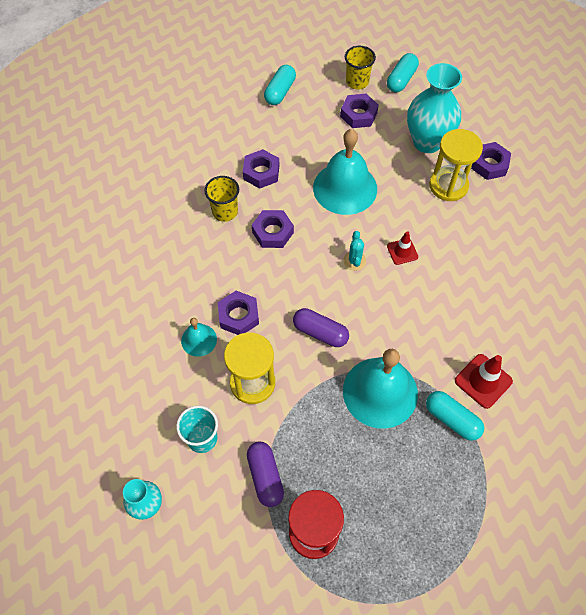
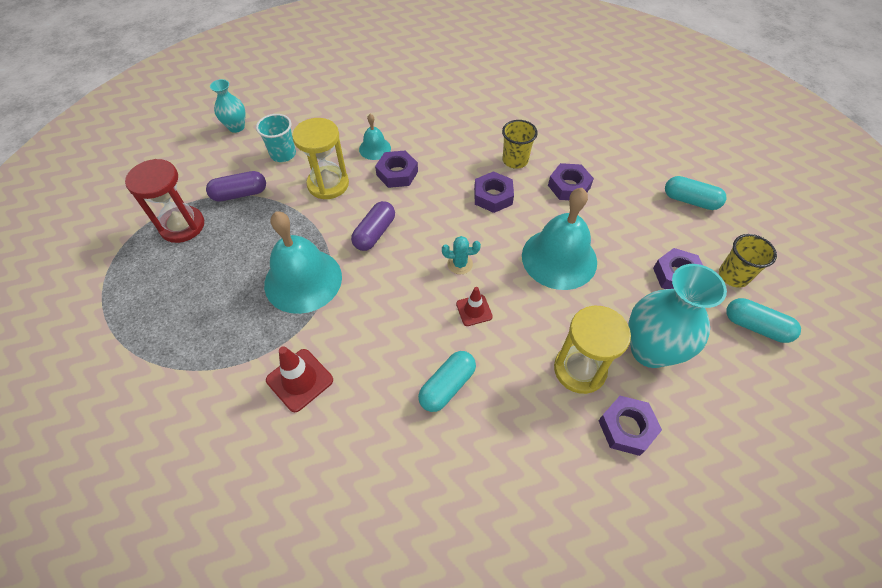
camera: 90 degrees right, 5 degrees down
(452, 419) = (261, 343): turquoise capsule -> turquoise capsule (447, 386)

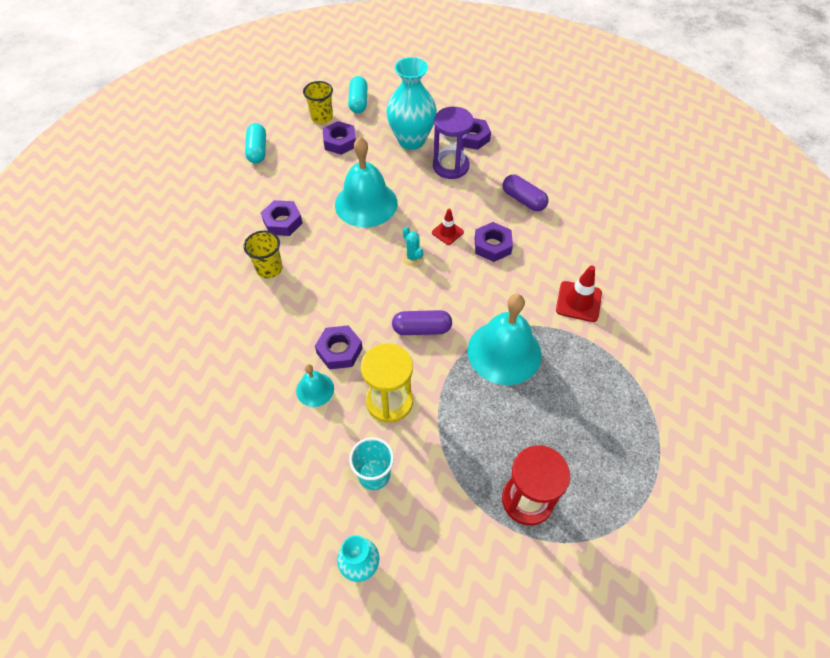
camera: 120 degrees left, 0 degrees up
(240, 194) = (453, 476): purple capsule -> purple capsule (523, 200)
(447, 386) = (514, 222): turquoise capsule -> none
(493, 196) = (325, 266): purple nut -> purple nut (492, 245)
(579, 369) = (450, 166): yellow hourglass -> purple hourglass

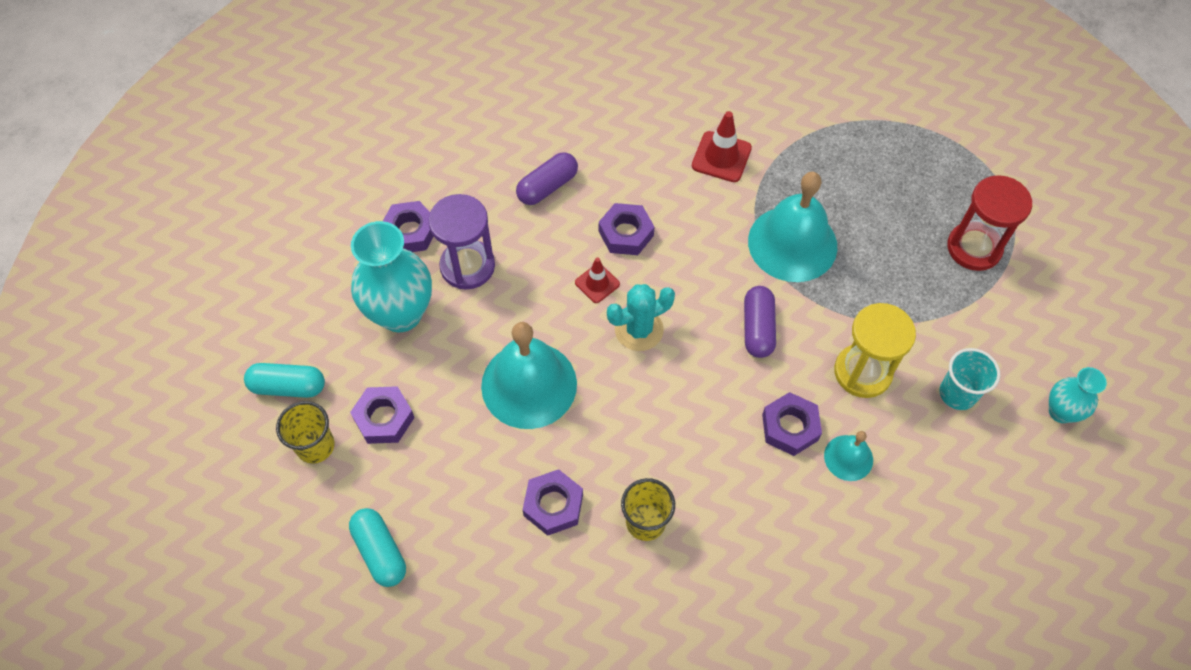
camera: 85 degrees left, 5 degrees up
(257, 150) = (380, 552): turquoise capsule -> turquoise capsule turned 60 degrees clockwise
(412, 257) = (639, 330): turquoise cactus -> turquoise cactus, size x1.56

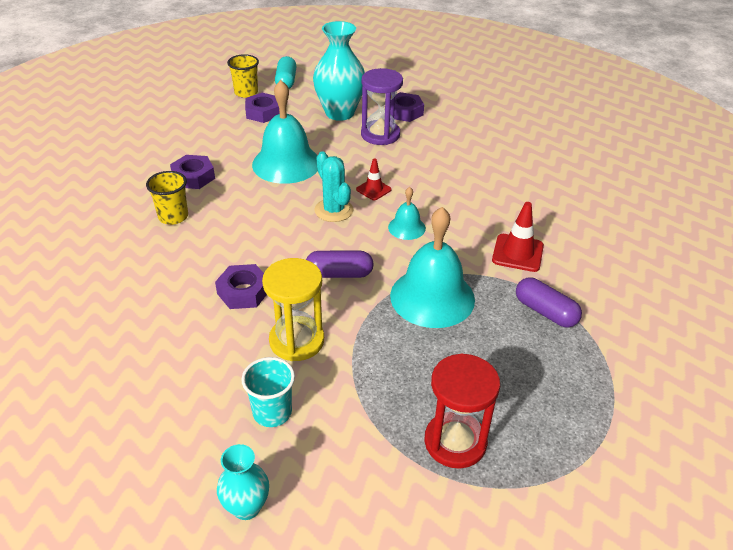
camera: 85 degrees right, 20 degrees down
(380, 552) = (174, 117): turquoise capsule -> none
(547, 187) = (458, 164): purple capsule -> purple capsule (545, 312)
(626, 233) = (422, 202): purple nut -> none
(848, 457) = (211, 327): turquoise bell -> turquoise bell (406, 227)

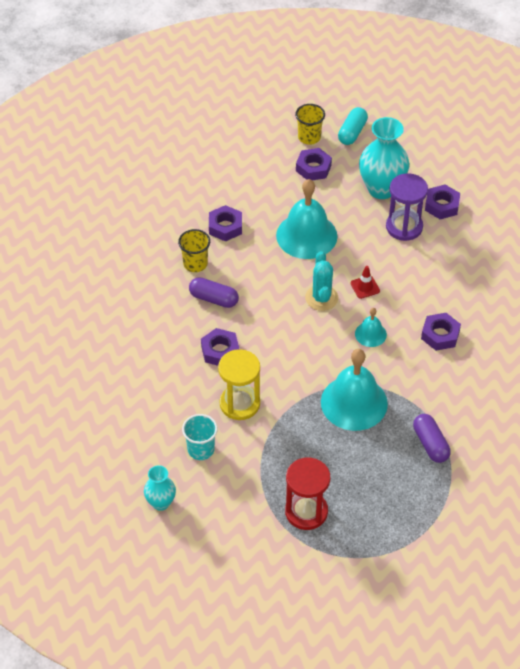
camera: 25 degrees right, 10 degrees up
(339, 274) = (296, 359): purple capsule -> purple capsule (213, 299)
(478, 209) = (440, 335): none -> purple nut
(517, 253) = (444, 387): red traffic cone -> none

